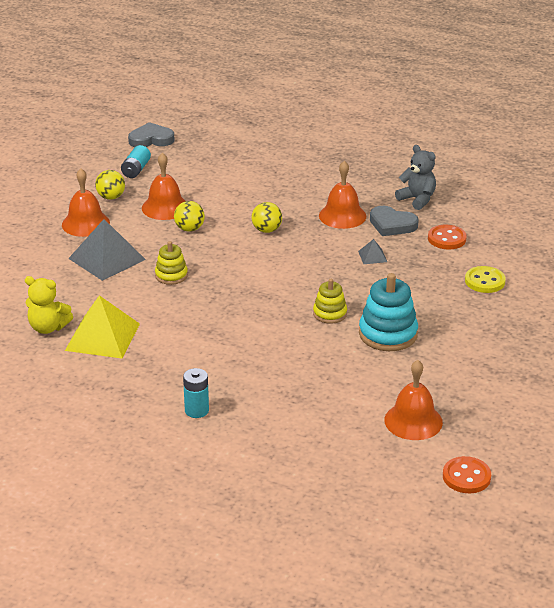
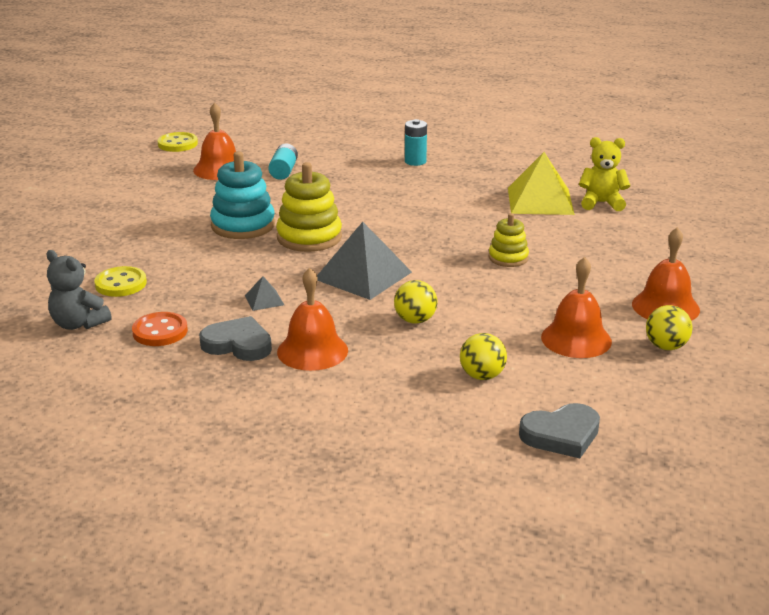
camera: 170 degrees right, 5 degrees down
(107, 259) = (599, 268): grey pyramid -> grey pyramid (363, 275)
(136, 170) = (668, 396): turquoise battery -> turquoise battery (284, 171)
(151, 139) = (695, 463): grey heart -> grey heart (561, 435)
(189, 229) = (521, 312): yellow ball -> yellow ball (482, 376)
(330, 314) = (309, 237): yellow stacking toy -> yellow stacking toy, size x1.69
(417, 199) = (197, 388): grey teddy bear -> grey teddy bear (78, 324)
(466, 477) = (177, 144): orange button -> yellow button

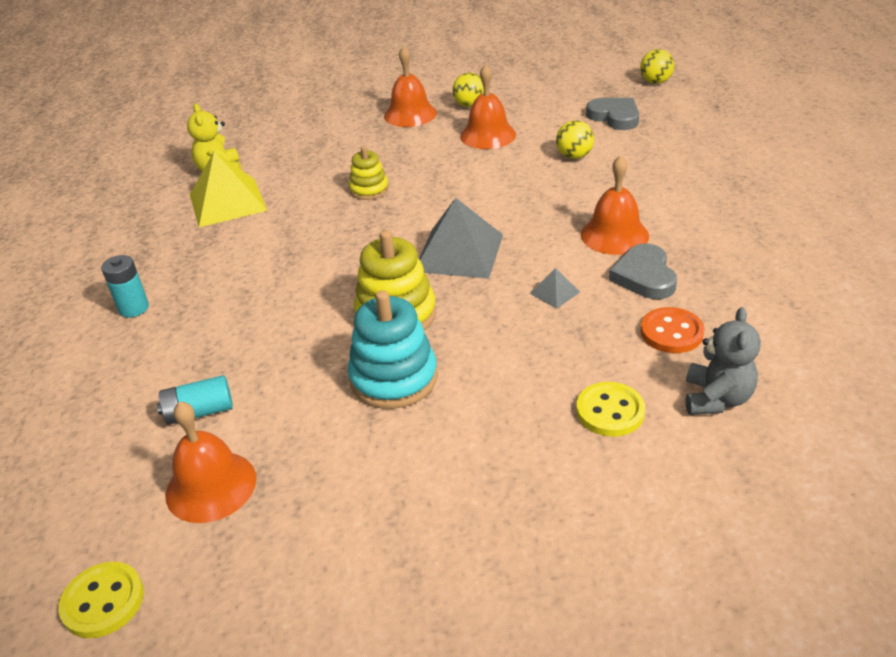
camera: 110 degrees left, 10 degrees up
(415, 320) = (519, 203): yellow ball -> yellow ball (655, 82)

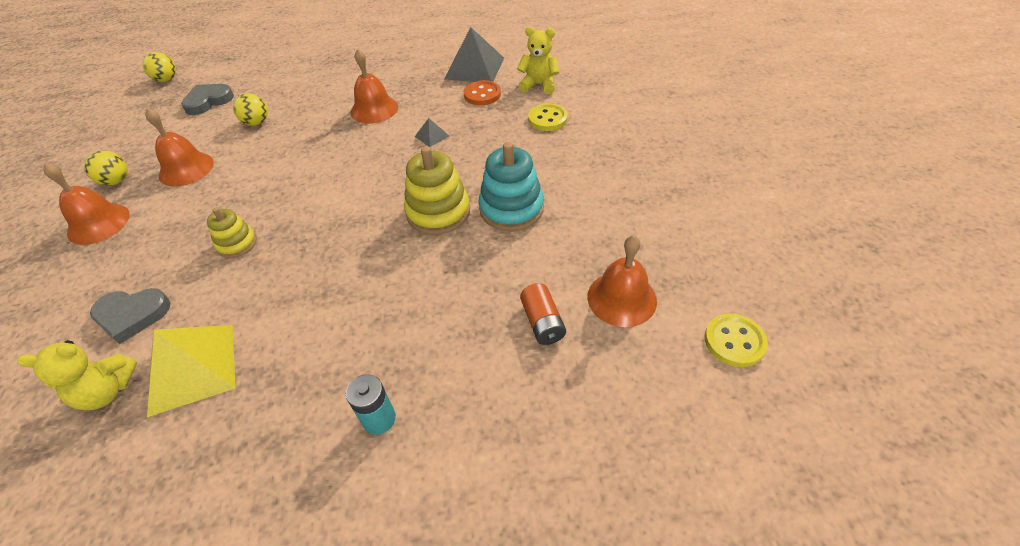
camera: 90 degrees left, 10 degrees up
(199, 412) = (542, 322): turquoise battery -> orange battery
(459, 253) = (367, 181): grey pyramid -> grey pyramid (474, 68)
(644, 276) = (425, 100): grey heart -> grey heart (132, 315)
(716, 398) = (539, 85): grey teddy bear -> yellow teddy bear

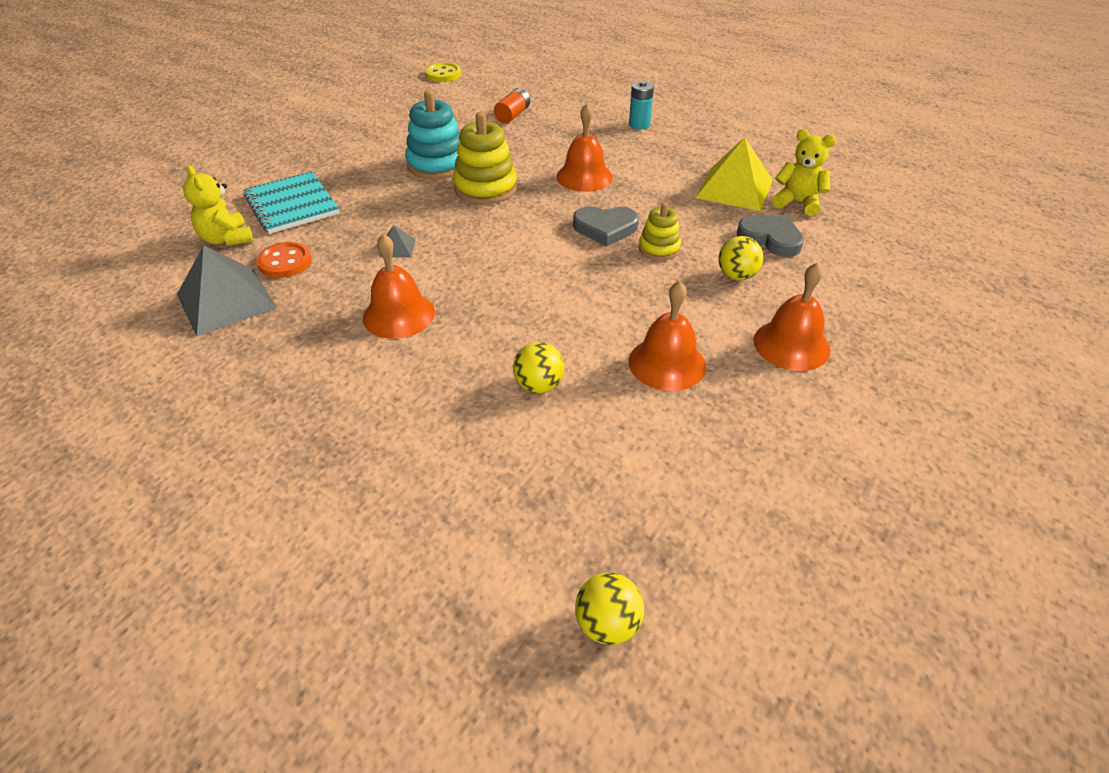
camera: 140 degrees left, 5 degrees down
(116, 181) = (761, 397): yellow ball -> yellow ball (736, 275)
(208, 101) = (571, 485): grey heart -> grey heart (605, 228)
(547, 119) = (291, 205): yellow button -> turquoise notebook
(621, 298) = (459, 104): orange bell -> orange bell (584, 177)

